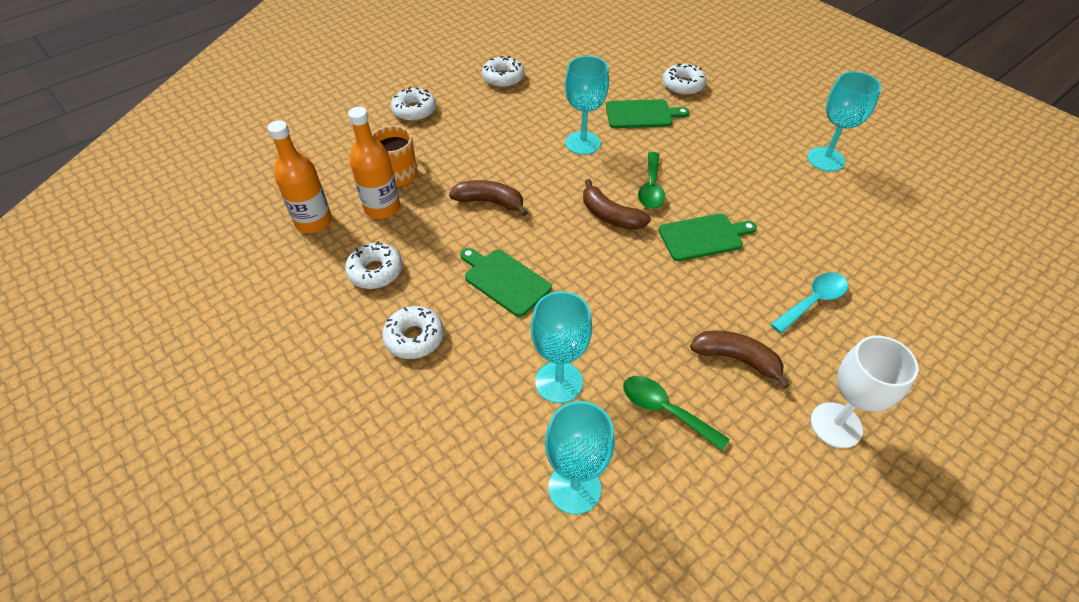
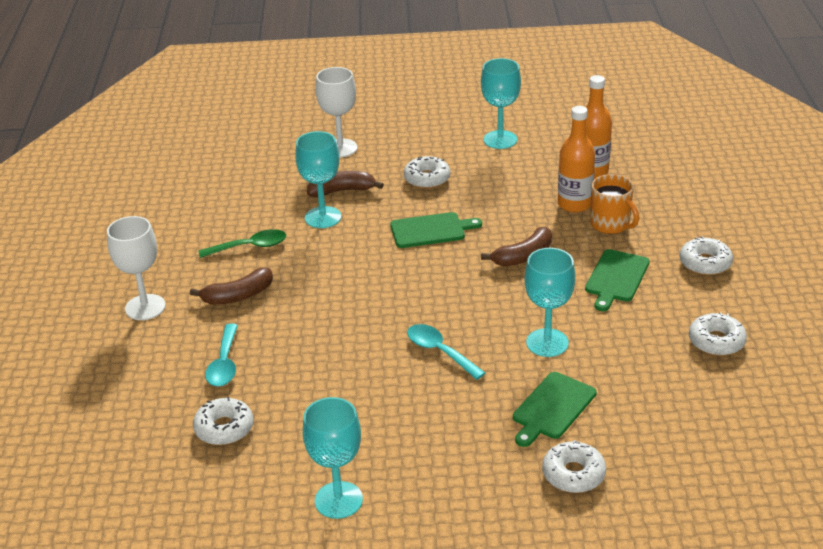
camera: 130 degrees right, 15 degrees down
(375, 271) = (506, 182): white donut -> white donut (224, 428)
(404, 471) = (340, 148): none -> white goblet
(574, 488) = (255, 194): turquoise goblet -> turquoise goblet (500, 140)
(610, 215) = (434, 310): brown banana -> brown banana (342, 191)
(651, 188) = (439, 351): green spoon -> turquoise spoon
(703, 237) = (351, 347): green cutting board -> green cutting board (616, 278)

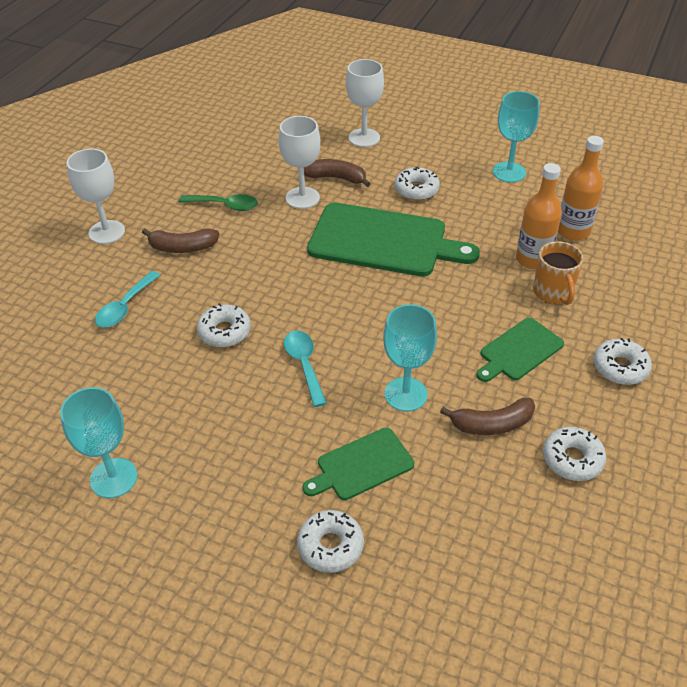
camera: 25 degrees right, 10 degrees up
(224, 428) = (79, 367): white donut -> white donut (224, 332)
(323, 217) = (302, 198): turquoise goblet -> white goblet
(431, 230) = (383, 241): green cutting board -> green cutting board, size x1.89
(523, 256) = (447, 296): brown banana -> brown banana (492, 424)

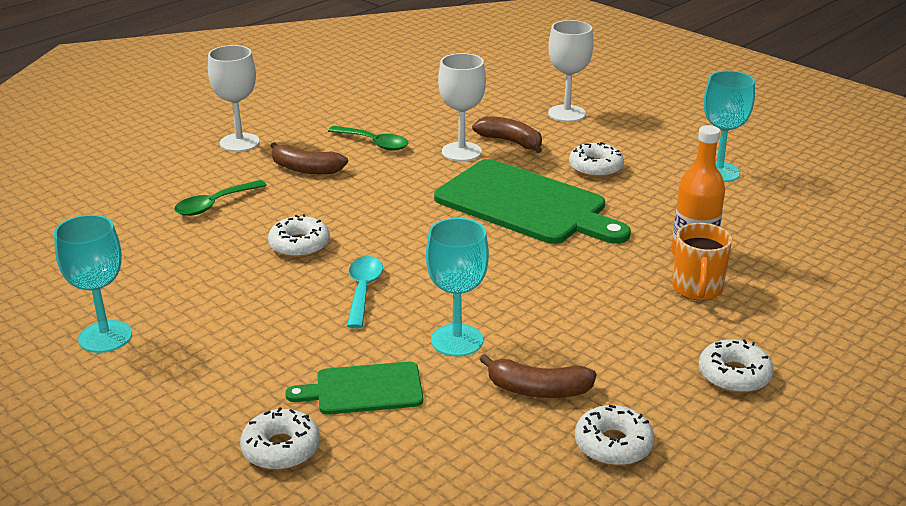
camera: 20 degrees right, 15 degrees down
(125, 307) = (214, 204): turquoise spoon -> green spoon
(519, 351) = (617, 332): green cutting board -> none
(573, 231) = (762, 239): orange bottle -> none

